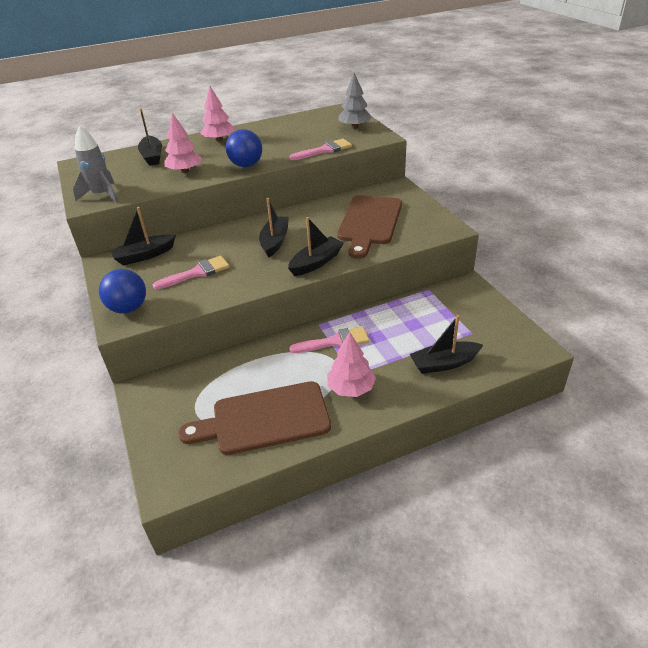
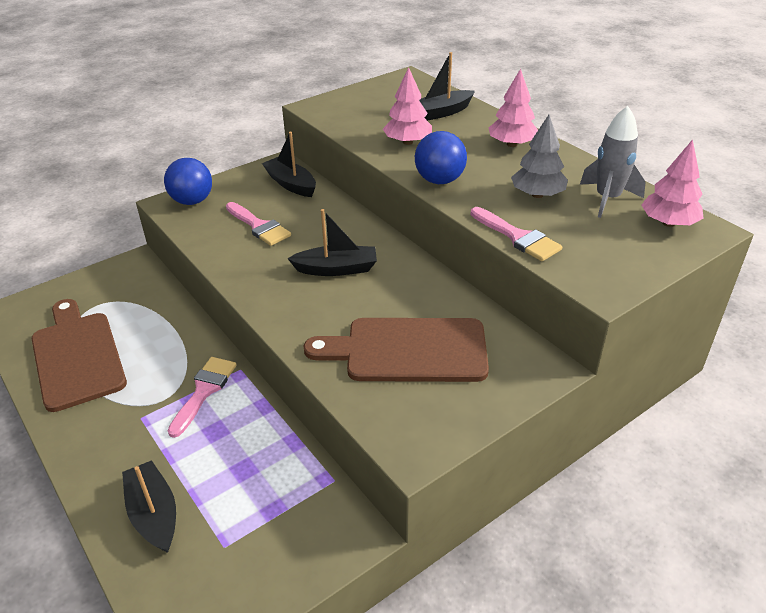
camera: 75 degrees right, 0 degrees up
(102, 195) = (333, 109): grey rocket -> grey rocket (607, 199)
(316, 262) = (289, 314): black boat -> none
(335, 341) = (204, 391): pink brush -> pink brush turned 135 degrees counterclockwise
(351, 388) = (115, 419): pink tree -> pink tree (668, 223)
(354, 127) = (630, 254): grey tree -> grey tree (537, 195)

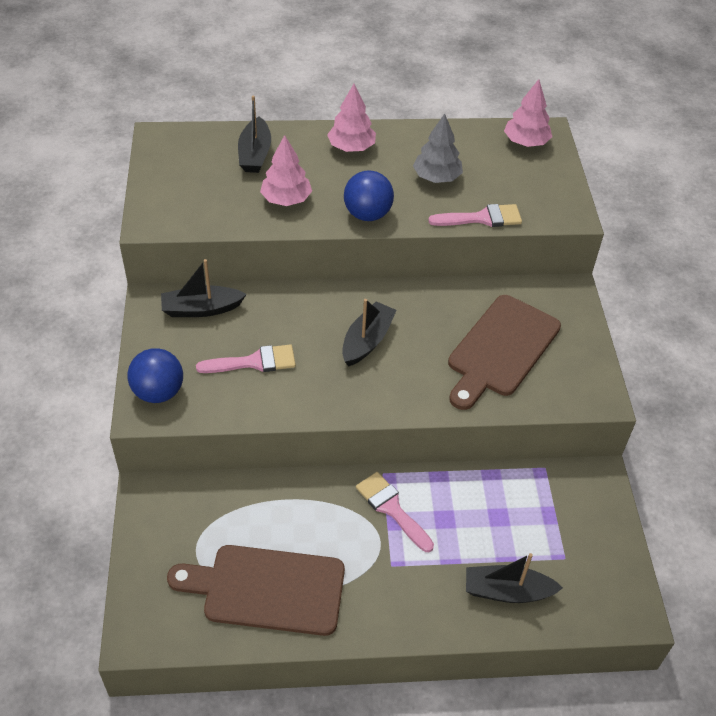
camera: 60 degrees left, 10 degrees up
(607, 199) = (473, 149): grey rocket -> none

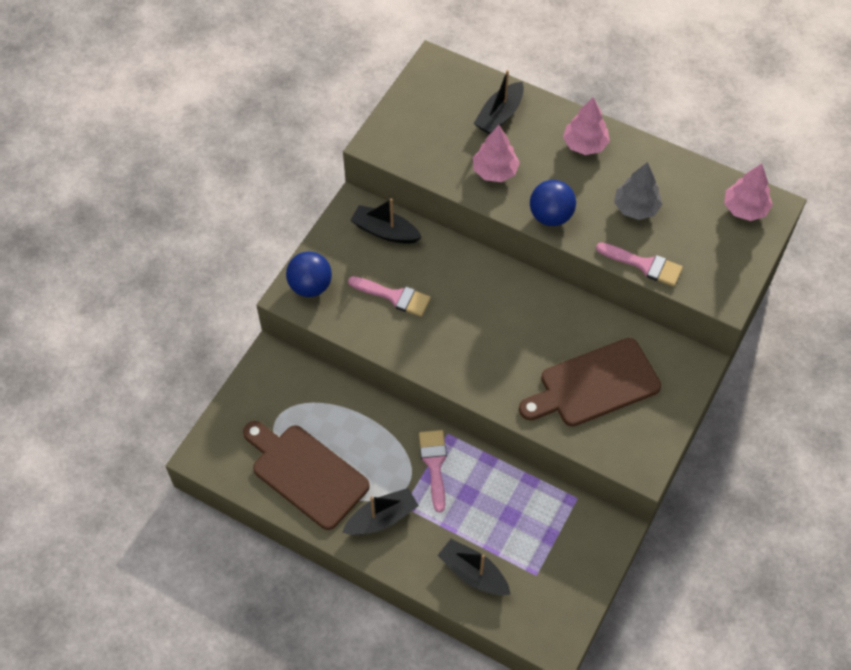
camera: 35 degrees right, 10 degrees up
(367, 341) = (492, 322): black boat -> black boat (381, 518)

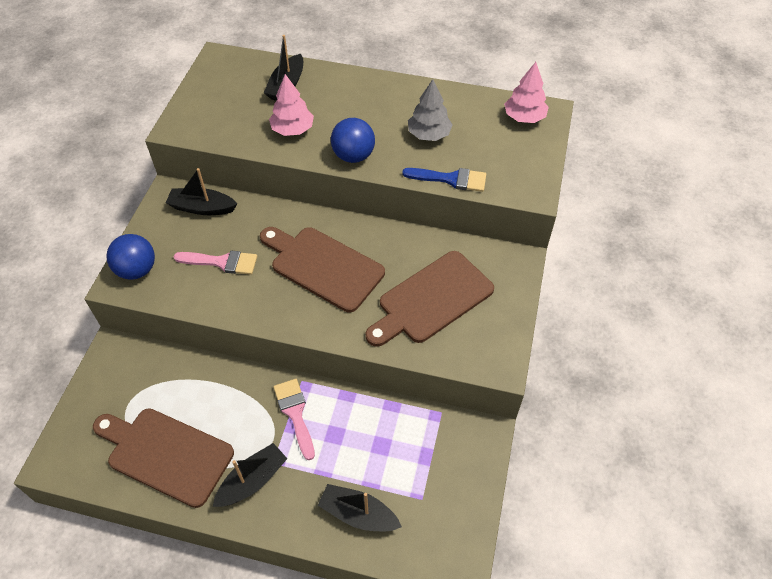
camera: 15 degrees left, 5 degrees down
(494, 324) = (323, 266): none -> brown cutting board
(585, 144) = (369, 94): pink tree -> none
(644, 265) = (451, 179): pink brush -> blue brush

